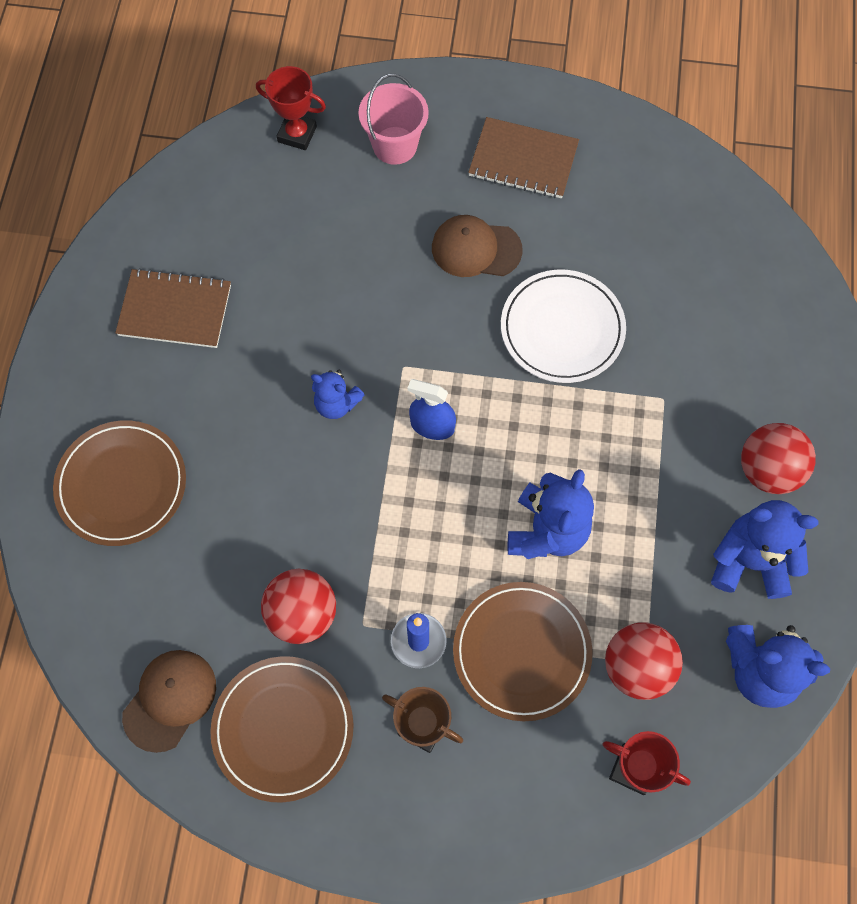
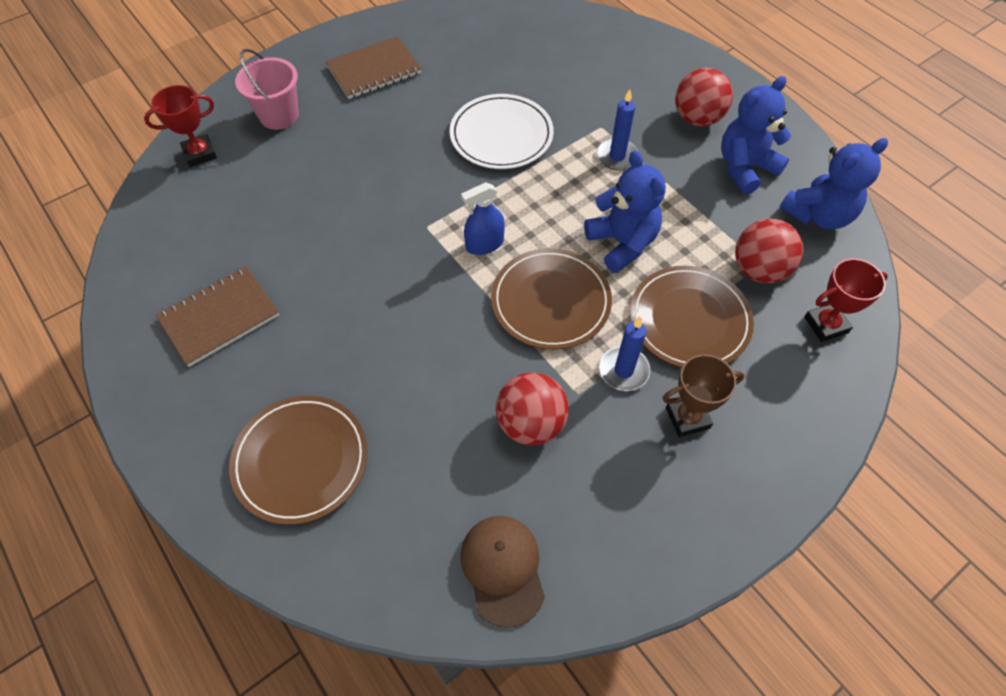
camera: 45 degrees left, 10 degrees down
(283, 729) = (603, 507): brown plate -> brown plate (550, 301)
(336, 403) = (406, 281): blue teddy bear -> none
(476, 249) = (398, 133): brown cap -> none
(642, 442) = (617, 156): none -> blue candle

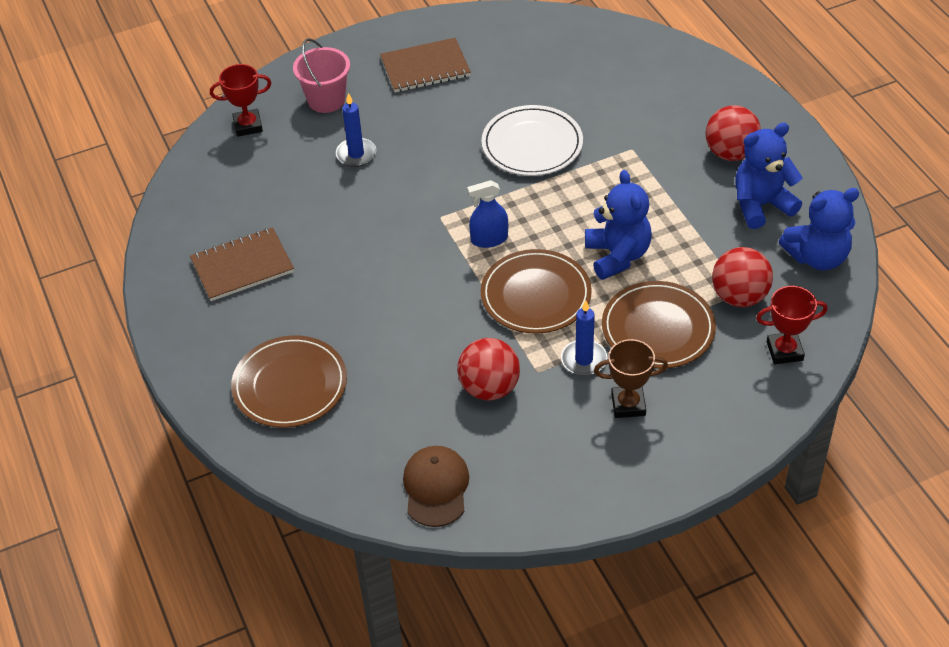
camera: 15 degrees right, 10 degrees down
(617, 156) = (638, 178): blue candle -> blue candle (356, 154)

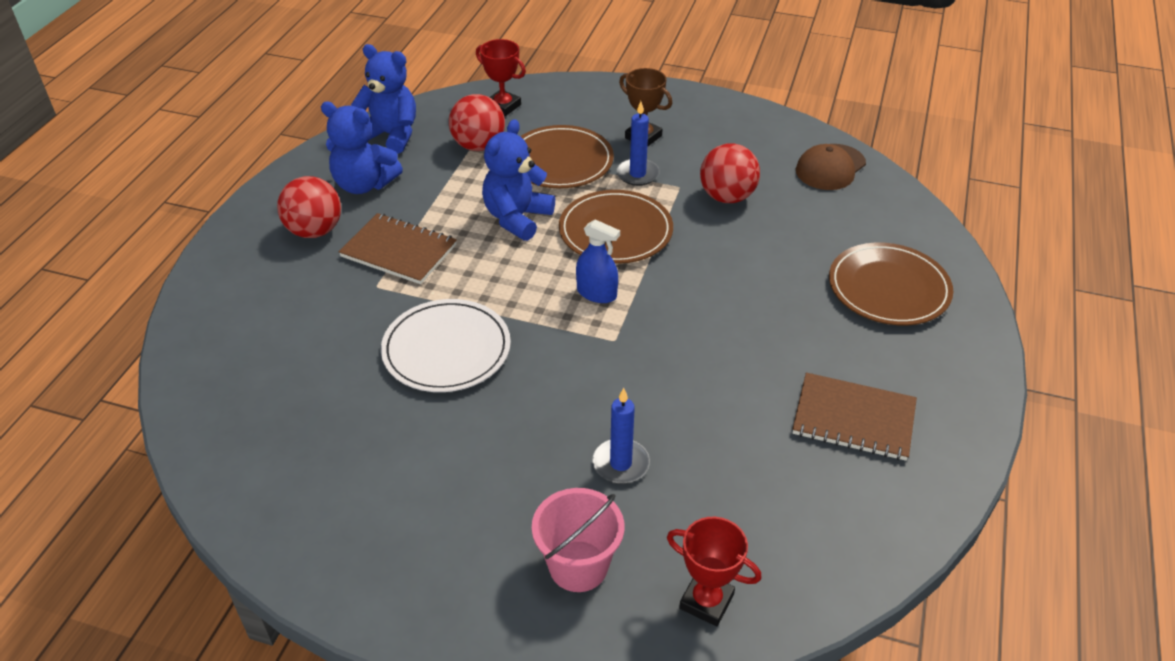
camera: 140 degrees left, 5 degrees down
(425, 67) = (421, 523): brown notebook -> brown notebook (399, 251)

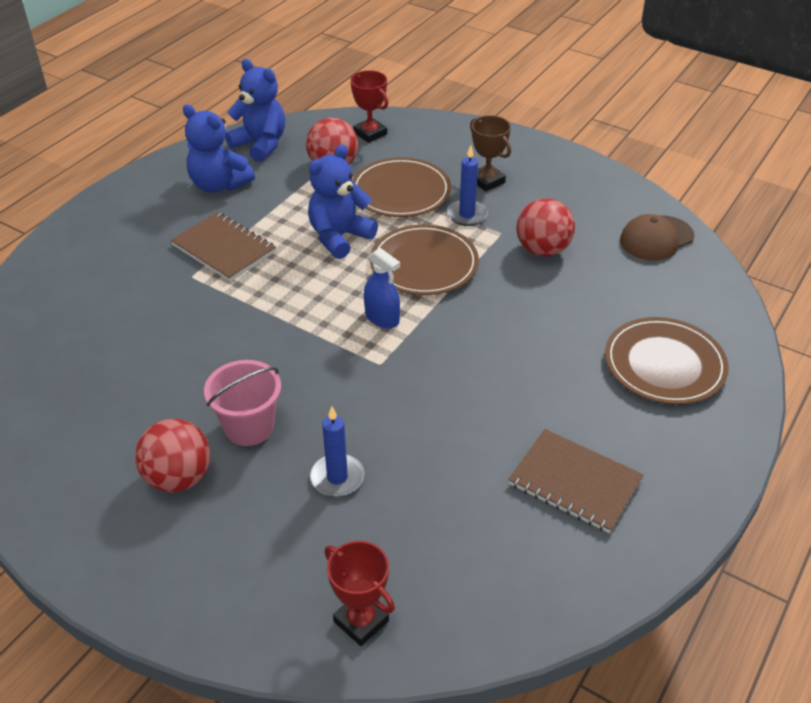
camera: 15 degrees right, 0 degrees up
(315, 231) = (160, 219): red ball -> red ball (179, 478)
(446, 349) = (228, 343): white plate -> none
(578, 566) = (260, 561): pink bucket -> pink bucket (249, 427)

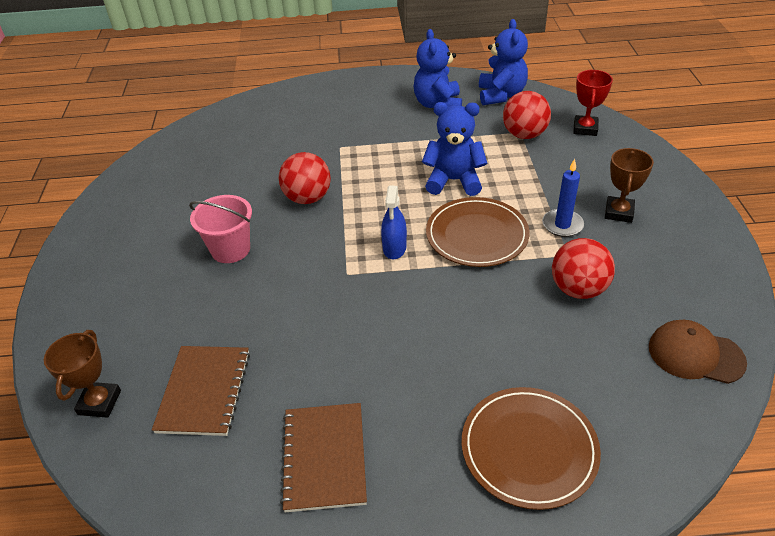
camera: 55 degrees right, 0 degrees up
(179, 478) = (163, 247): red ball -> red ball (307, 198)
(224, 248) = (380, 143): brown notebook -> brown notebook (204, 391)
(337, 477) = (219, 316): blue candle -> none
(361, 621) = (99, 402): red trophy -> brown trophy
(401, 191) = (541, 179): brown plate -> none

